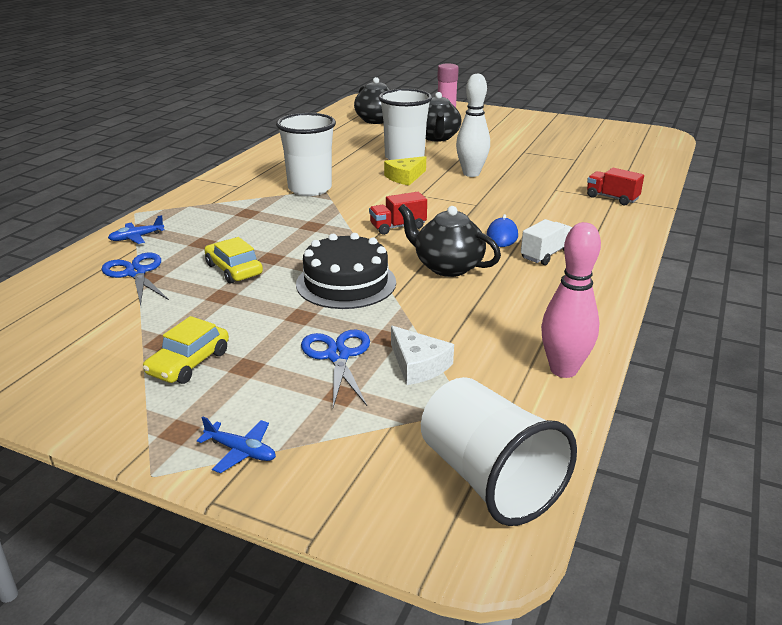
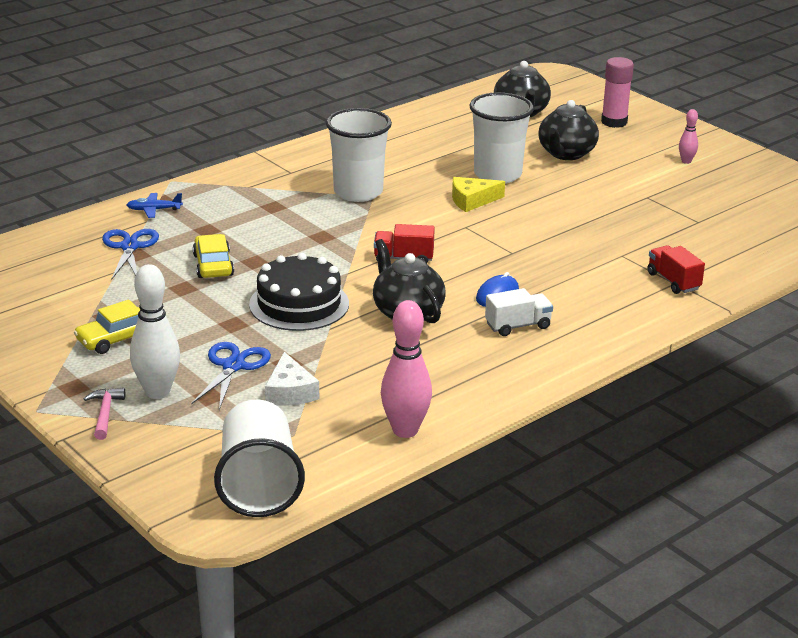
camera: 25 degrees right, 0 degrees up
(241, 451) = (105, 414): blue plane -> pink hammer
(471, 174) = (550, 213): white bowling pin -> white bowling pin (157, 392)
(520, 128) = (686, 161): none -> pink bowling pin

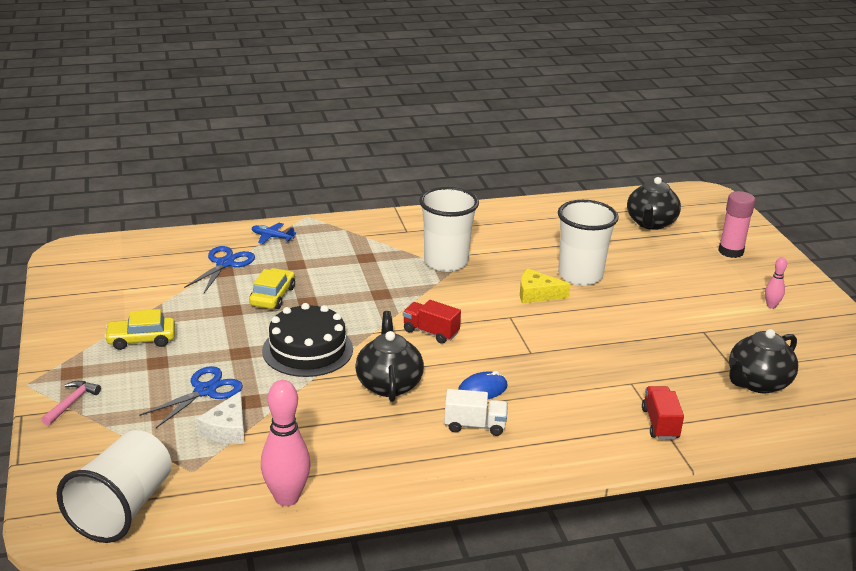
camera: 25 degrees right, 0 degrees up
(157, 392) = (127, 396): white bowling pin -> none
(566, 153) = (660, 271): black teapot -> black teapot (757, 383)

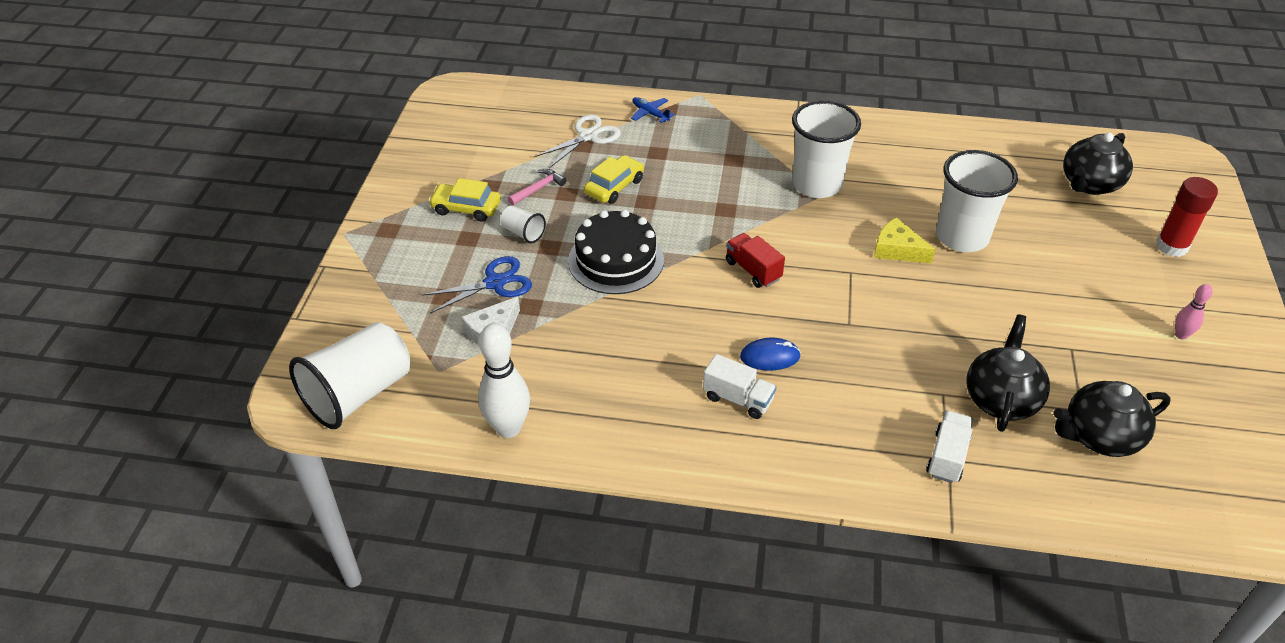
camera: 25 degrees right, 15 degrees up
(71, 403) = (371, 264): pink hammer -> pink hammer (538, 189)
(208, 347) = (523, 233): none -> white cup
(225, 264) = (588, 136): blue scissors -> white scissors
(287, 498) = (508, 428): pink bowling pin -> white bowling pin
(389, 384) = (676, 323): black teapot -> black teapot (1001, 399)
(660, 424) = (947, 456): red truck -> white truck
(731, 251) = (1171, 246): pink glue stick -> red glue stick

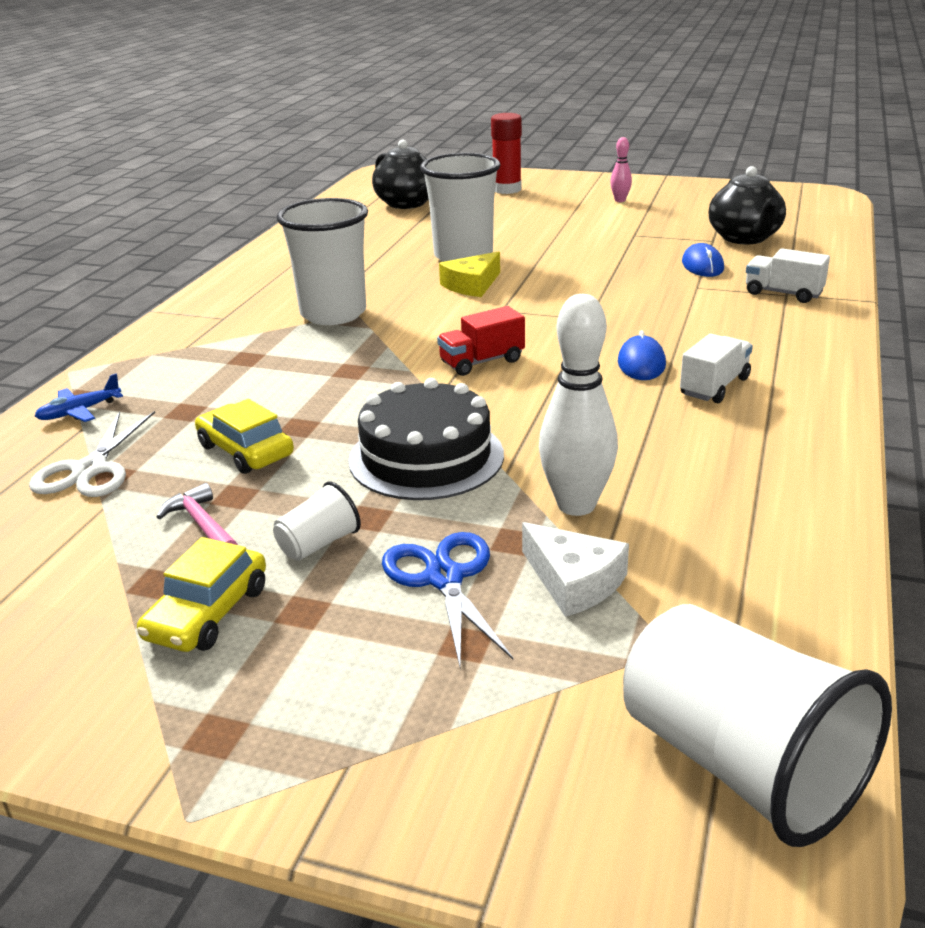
camera: 80 degrees left, 15 degrees down
(508, 428) = (798, 567): white bowling pin -> white bowling pin (576, 505)
(588, 136) = (90, 469): white scissors -> white scissors turned 135 degrees counterclockwise
(1001, 399) = (702, 265): black teapot -> blue mouse

